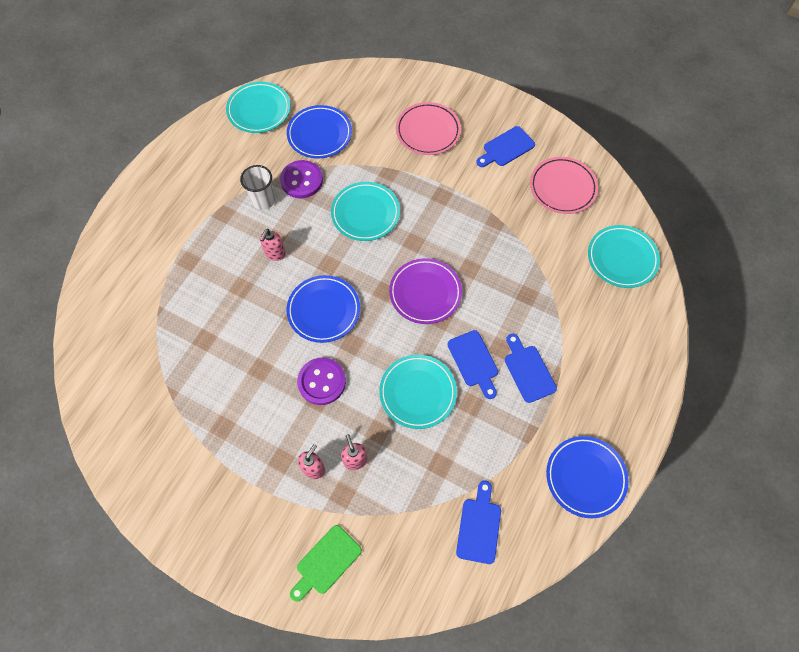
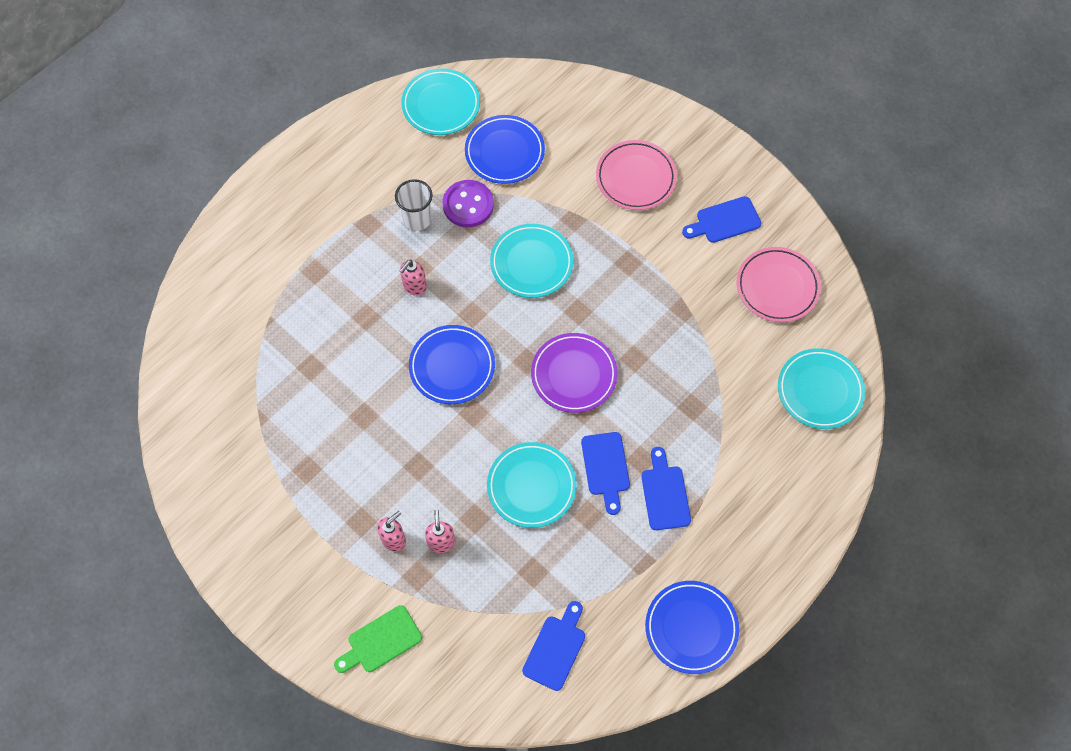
camera: 15 degrees right, 0 degrees up
(322, 382) = (428, 447): purple button -> none

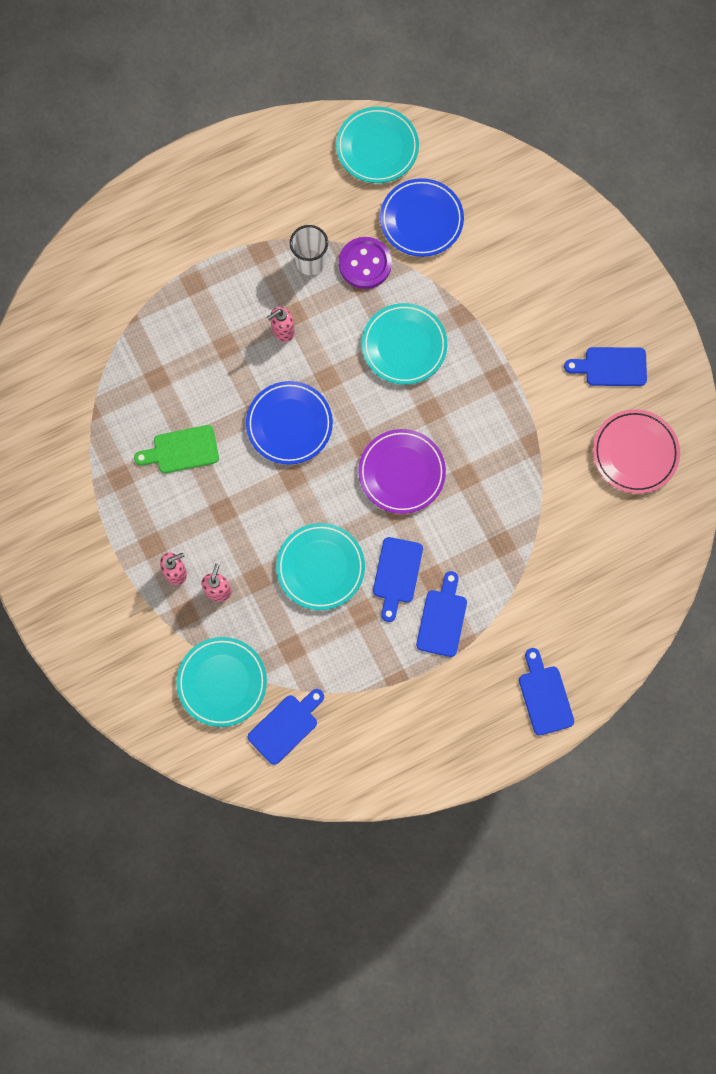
camera: 20 degrees right, 10 degrees up
(381, 641) = (131, 662): green cutting board -> green cutting board (182, 450)
(635, 178) = (541, 291): pink plate -> none
(691, 628) = (416, 752): blue plate -> none
(789, 531) = (544, 696): none -> blue cutting board
(820, 390) = (632, 571): turquoise plate -> turquoise plate (222, 682)

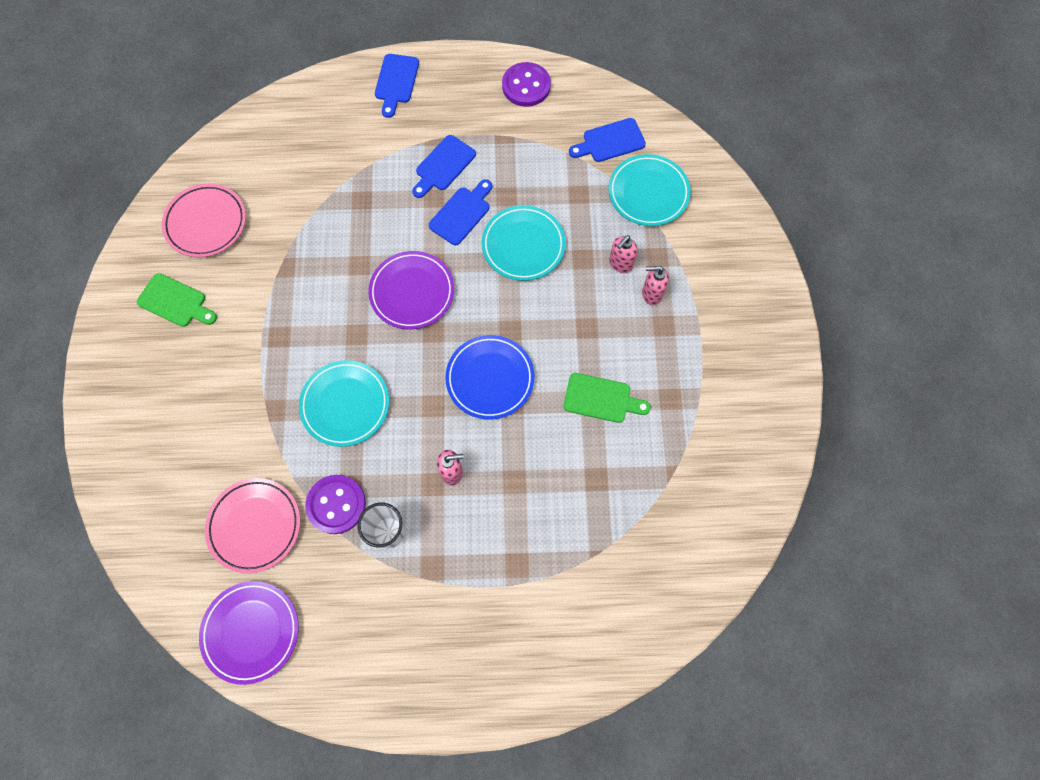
camera: 155 degrees left, 5 degrees down
(377, 147) = (251, 631): turquoise plate -> purple plate
(405, 755) = (526, 86): none -> purple button
(421, 220) = (255, 526): blue plate -> pink plate
(611, 367) = (175, 302): blue cutting board -> green cutting board

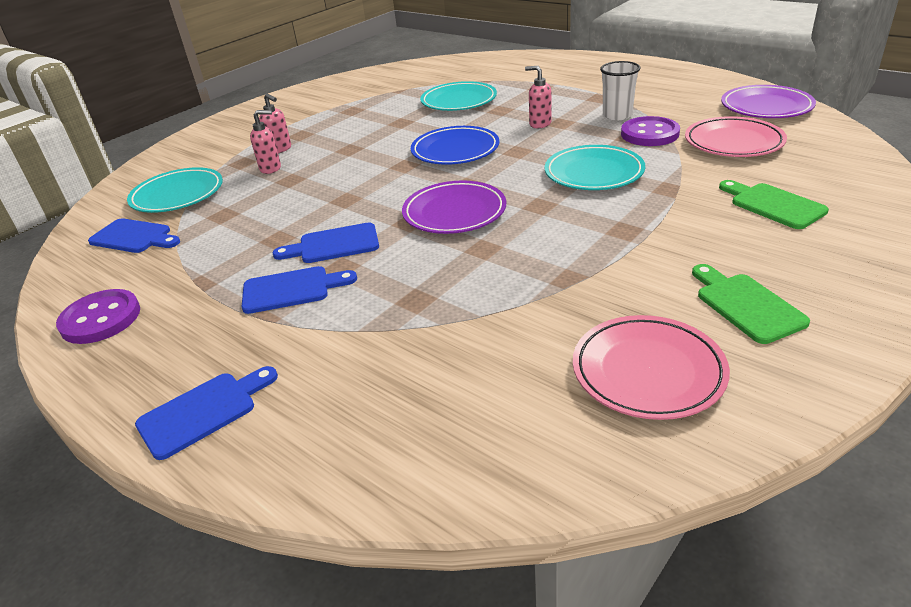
camera: 135 degrees left, 35 degrees down
(523, 245) = (318, 204): turquoise plate -> turquoise plate (459, 101)
(601, 399) = (393, 122): green cutting board -> green cutting board (773, 205)

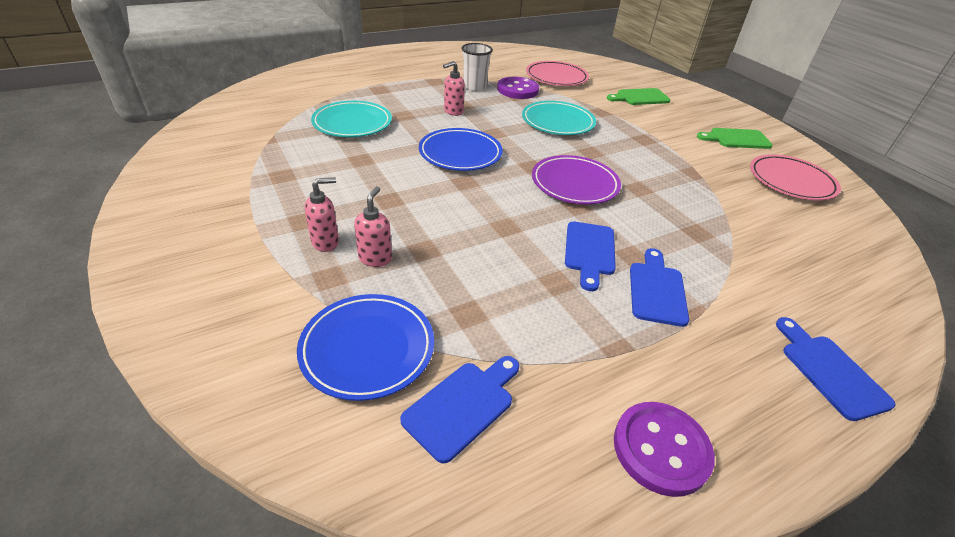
camera: 75 degrees left, 5 degrees up
(178, 195) = (367, 349): turquoise plate -> blue plate
(766, 107) = (518, 54): purple plate -> none

